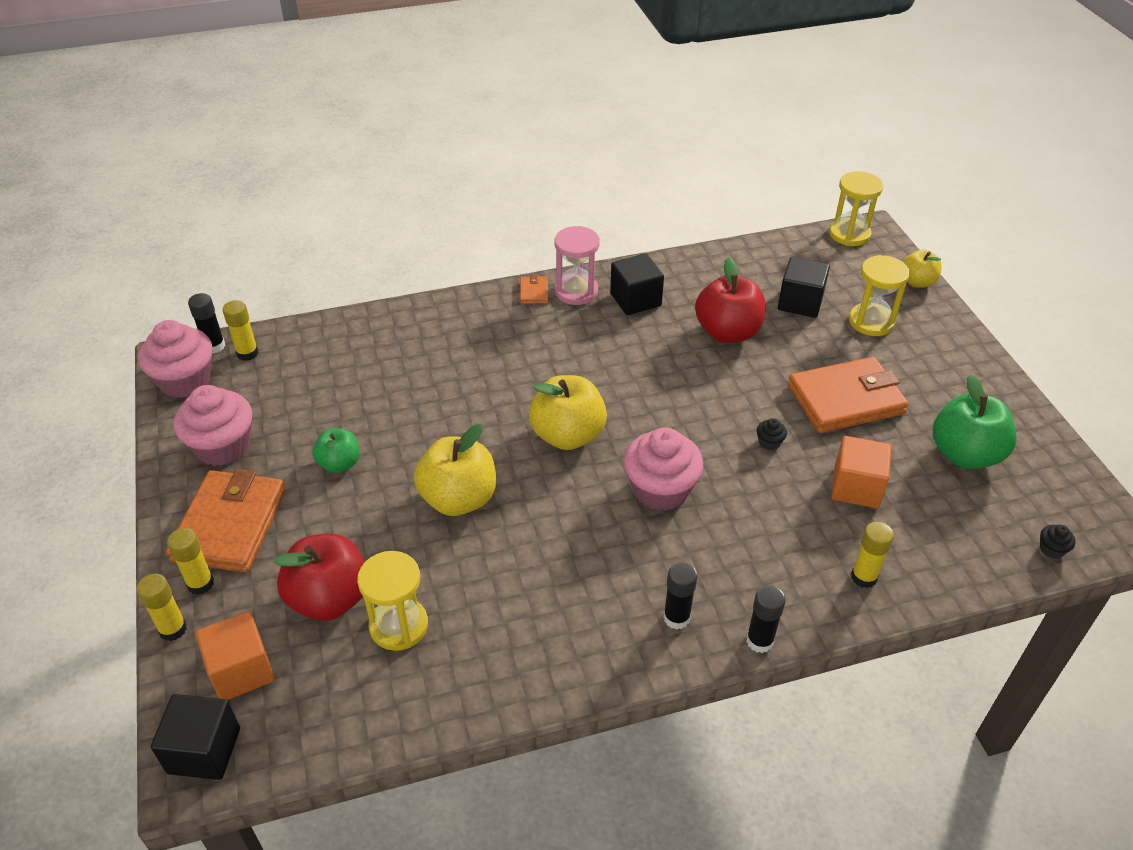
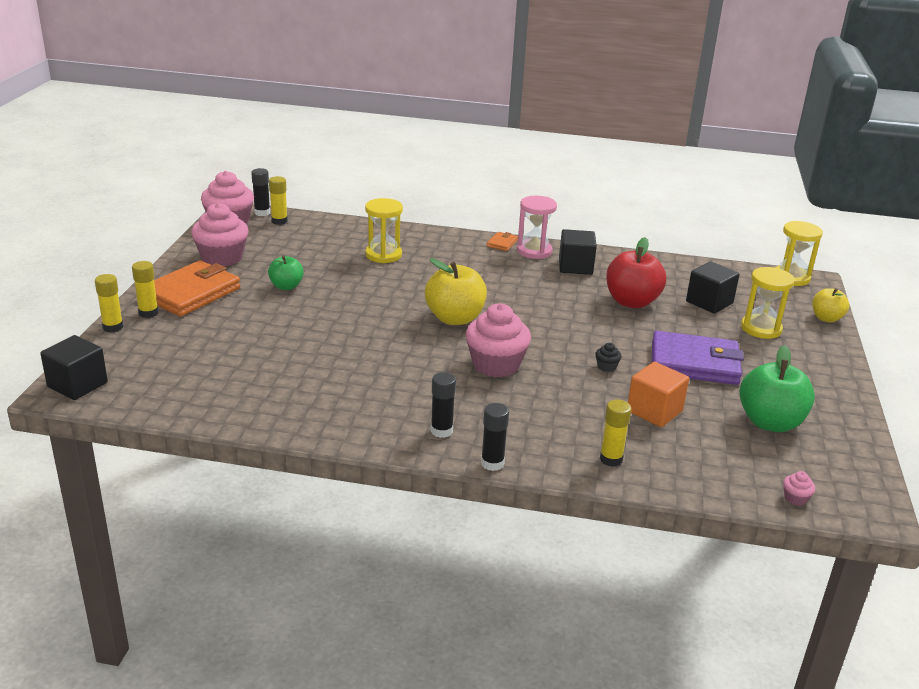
camera: 25 degrees right, 15 degrees down
(241, 670) = (133, 358): orange cube -> none
(329, 599) = (218, 344): red apple -> none
(399, 626) = (248, 371): yellow hourglass -> yellow hourglass (383, 255)
(458, 499) = (347, 326): yellow apple -> none
(845, 399) = (694, 363): orange wallet -> purple wallet
(1051, 549) = (795, 498): black cupcake -> pink cupcake

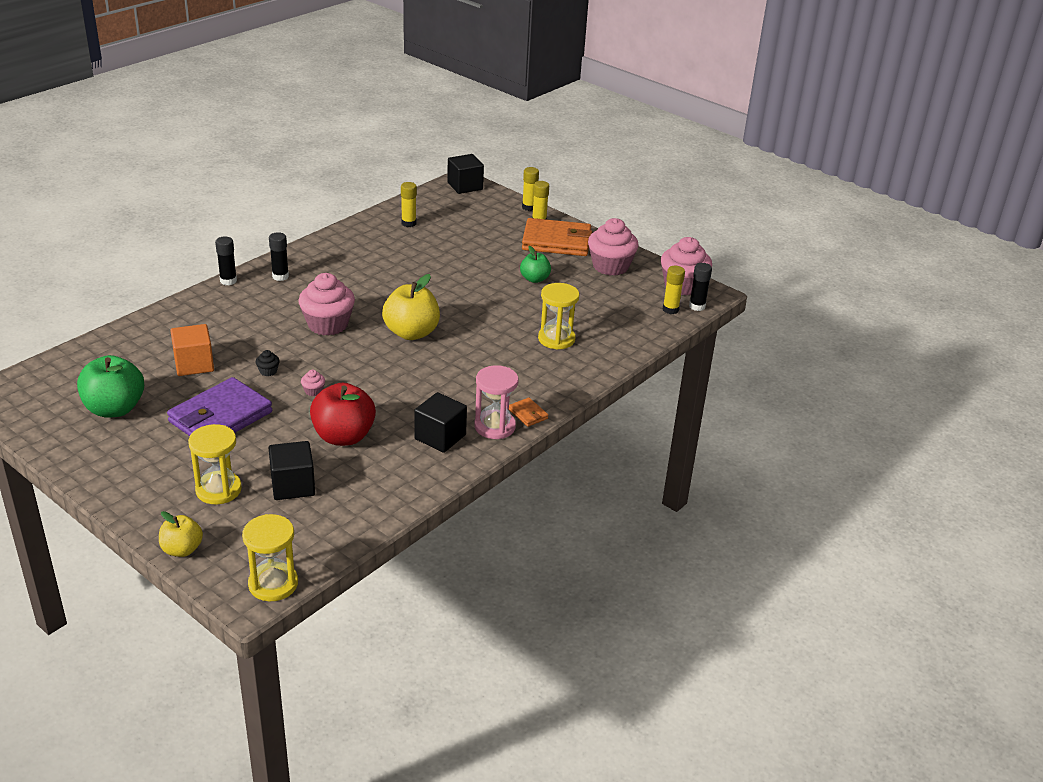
camera: 120 degrees right, 5 degrees up
(191, 293) = (556, 241): orange wallet -> orange wallet turned 60 degrees counterclockwise
(611, 459) = (175, 322): yellow glue stick -> yellow glue stick (408, 223)
(795, 498) = (46, 371): pink cupcake -> pink cupcake (313, 391)

